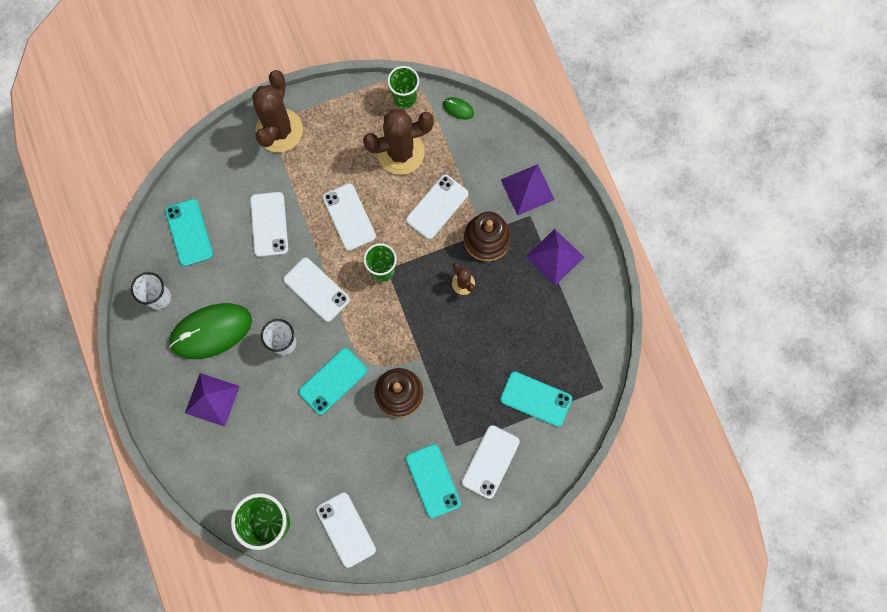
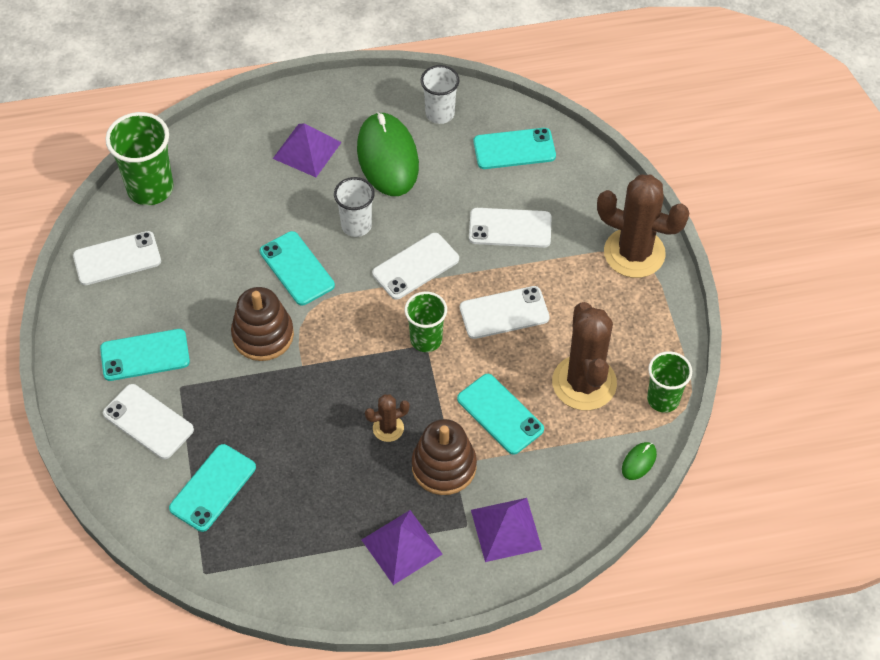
camera: 100 degrees right, 20 degrees down
(437, 207) = (500, 414): white phone -> turquoise phone

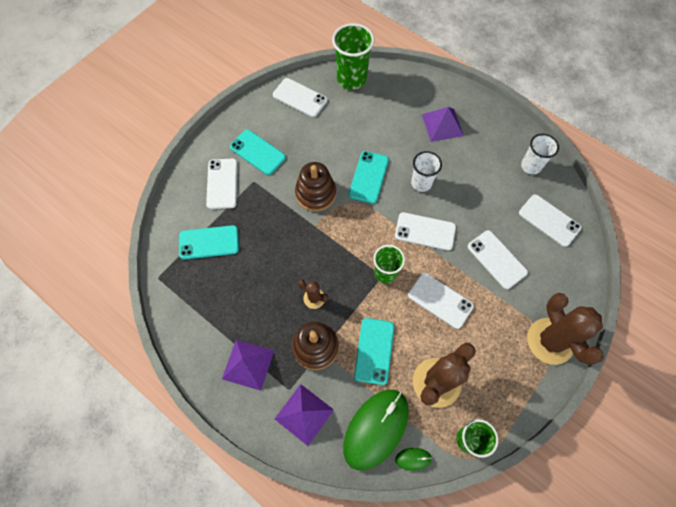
camera: 50 degrees right, 10 degrees up
(387, 157) = (477, 164): green mouse -> green mouse (376, 428)
(514, 149) = (549, 220): turquoise phone -> white phone

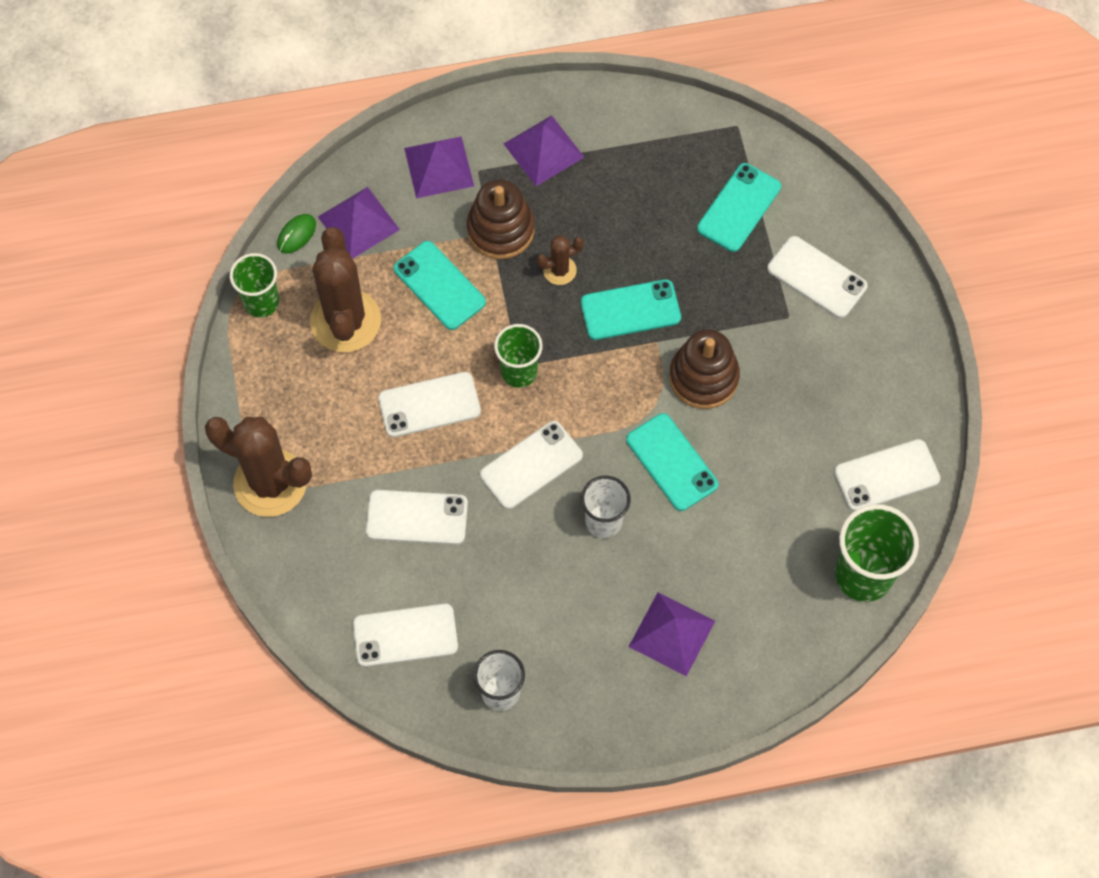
camera: 130 degrees right, 0 degrees up
(257, 152) = (833, 353): turquoise phone -> turquoise phone (630, 310)
(376, 428) = (358, 223): green mouse -> purple pyramid

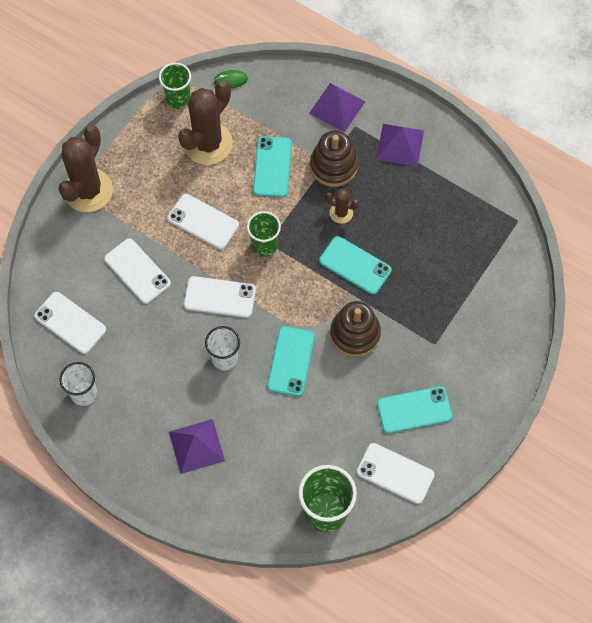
camera: 45 degrees right, 0 degrees up
(270, 483) = (88, 190): brown cactus -> brown cactus turned 45 degrees clockwise
(358, 223) = (266, 101): purple pyramid -> none
(739, 208) = (471, 264): turquoise phone -> turquoise phone (414, 410)
(817, 277) = (472, 337): white phone -> none

